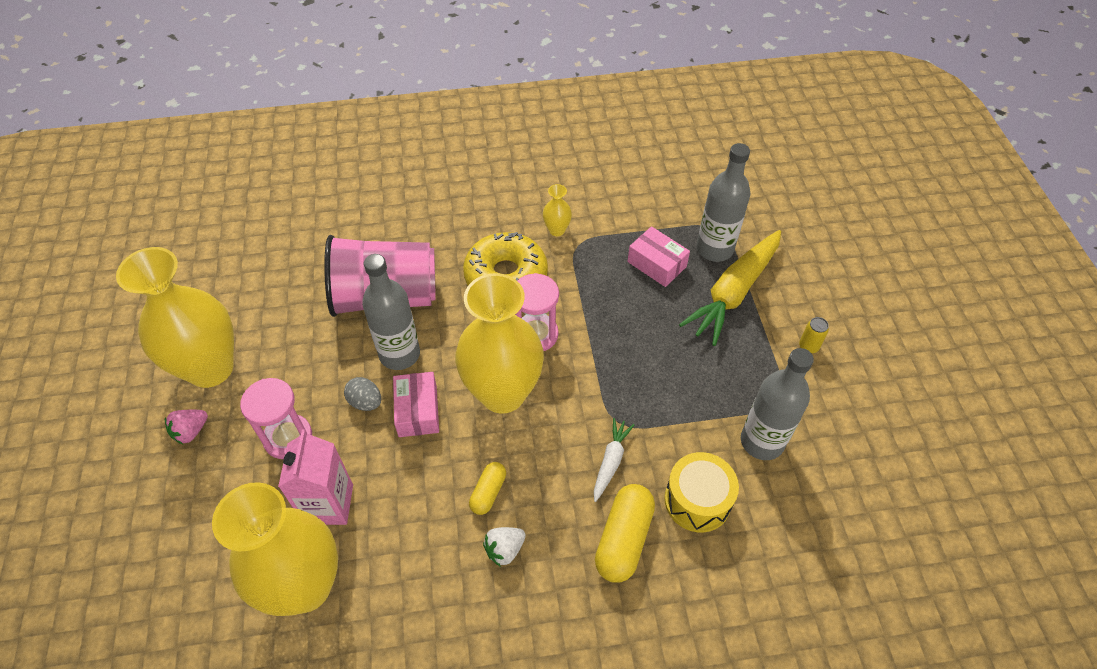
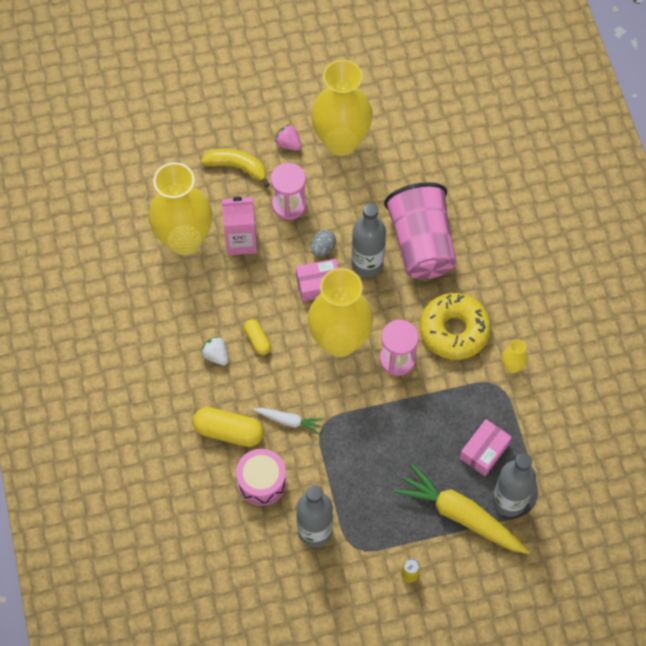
camera: 85 degrees right, 10 degrees up
(204, 502) = (237, 167): none -> yellow banana
(488, 492) = (257, 340): yellow capsule -> yellow capsule turned 45 degrees clockwise
(697, 500) = (262, 482): yellow drum -> pink drum

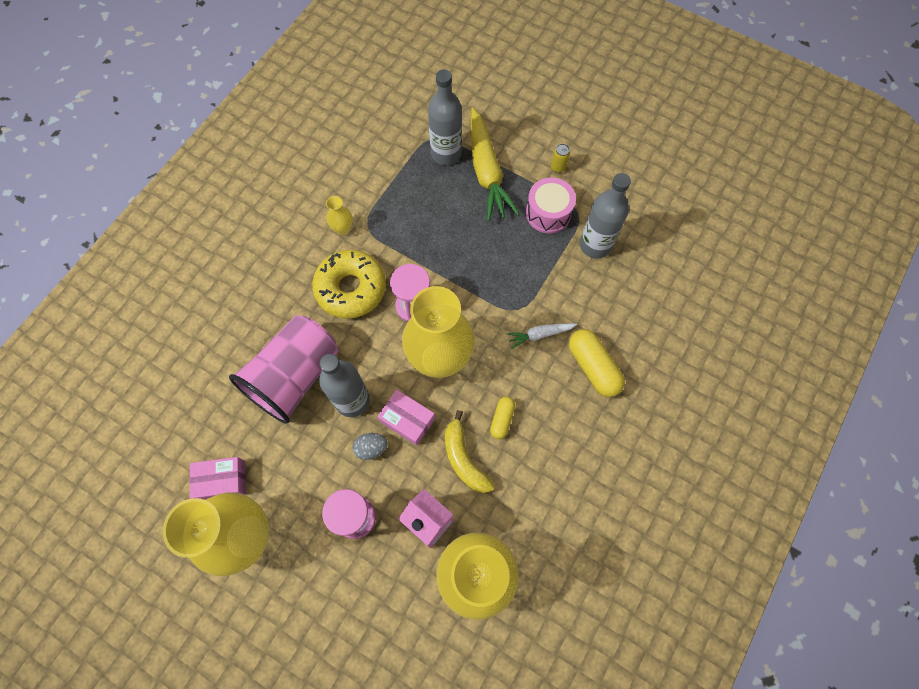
camera: 135 degrees left, 5 degrees up
(216, 355) = (547, 438): white strawberry -> none
(237, 167) = (359, 605): yellow banana -> yellow banana (464, 459)
(262, 482) = (602, 309): pink drum -> pink drum (548, 213)
(288, 144) = (291, 582): pink strawberry -> none
(288, 421) = (540, 335): white carrot -> white carrot turned 75 degrees counterclockwise
(484, 451) = (426, 194): pink box -> pink box (222, 480)

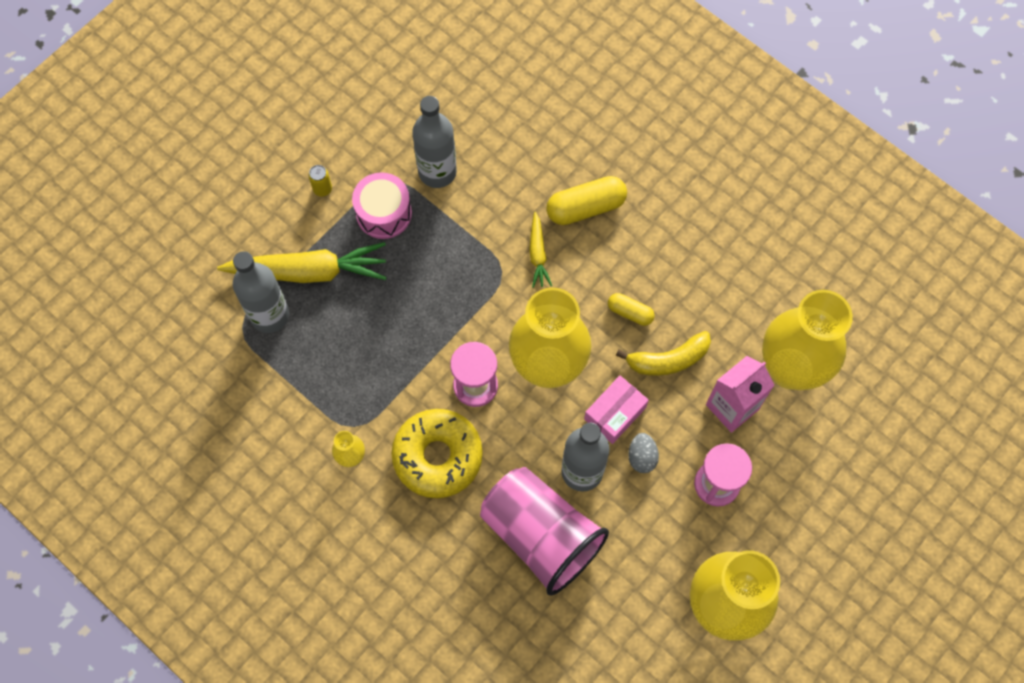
camera: 80 degrees left, 0 degrees up
(222, 480) = (655, 631): pink box -> none
(540, 335) = (538, 254): white carrot -> yellow carrot

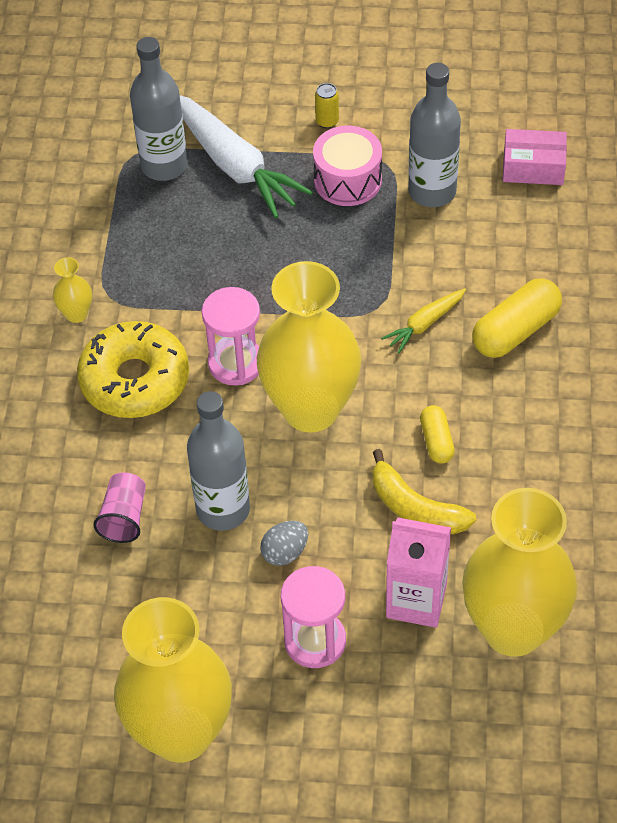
camera: 55 degrees right, 15 degrees down
(308, 271) = (234, 164): yellow carrot -> white carrot
(541, 535) = (124, 517): pink cup -> pink cup, size x0.43
(586, 207) = (516, 331): yellow capsule -> yellow capsule turned 75 degrees counterclockwise
(615, 413) = (312, 498): pink box -> pink box (533, 167)

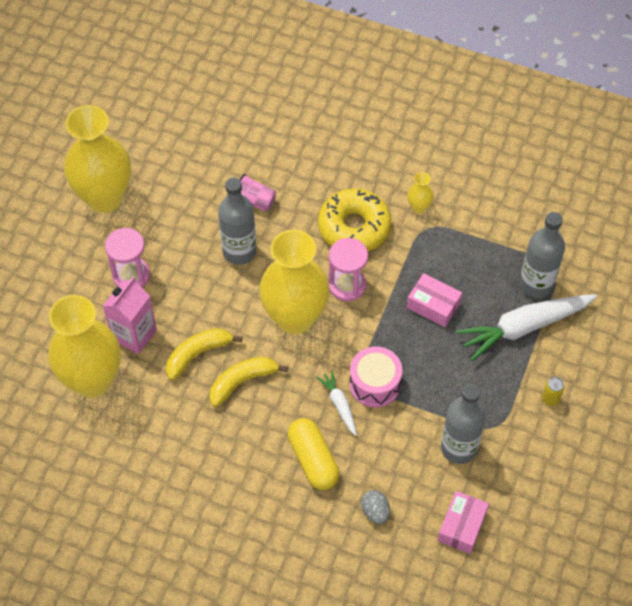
camera: 105 degrees right, 5 degrees up
(234, 262) = (433, 305): none -> pink box
(285, 552) = (196, 276): grey egg -> grey egg (375, 512)
(347, 180) = (487, 395): pink drum -> pink drum (375, 384)
(425, 324) = (339, 405): yellow carrot -> white carrot
(436, 441) = (242, 381): yellow capsule -> yellow banana

